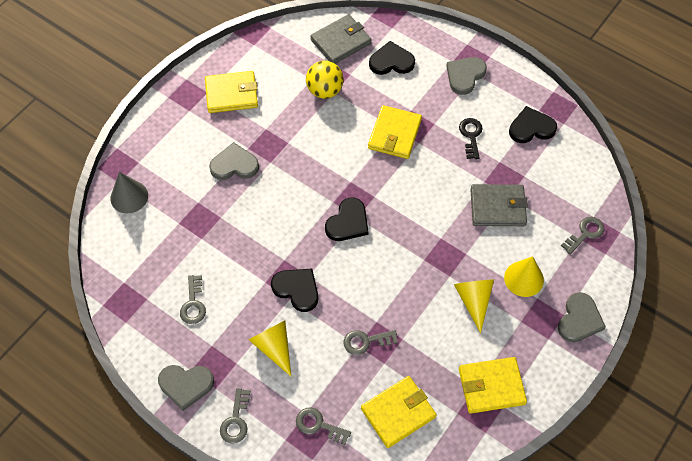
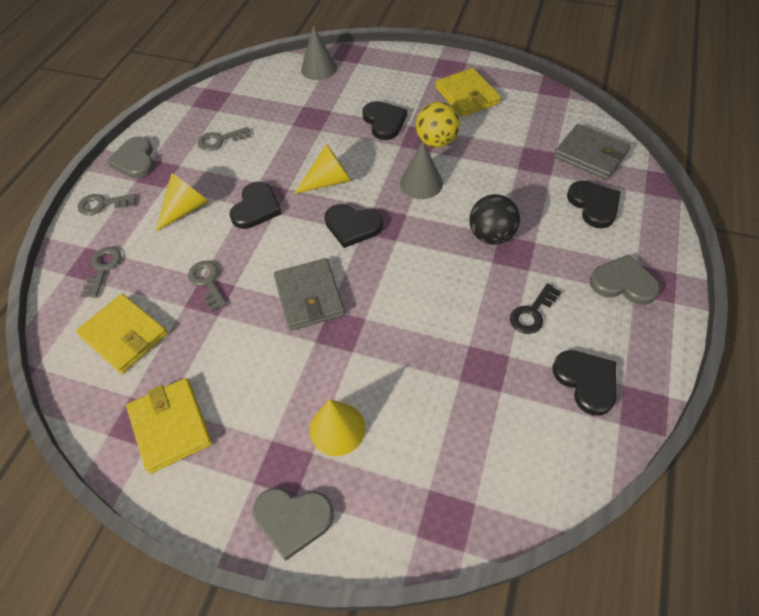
camera: 75 degrees right, 5 degrees down
(234, 165) = (384, 122): grey heart -> black heart
(321, 161) = (421, 183): none -> grey cone
(325, 91) = (514, 160): yellow ball -> yellow ball (436, 142)
(394, 134) = (491, 235): yellow wallet -> black ball
(471, 136) = (532, 313): black key -> black key turned 150 degrees clockwise
(474, 301) = (287, 376): yellow cone -> yellow cone (328, 181)
(497, 207) = (436, 370): grey wallet -> grey wallet (309, 296)
(585, 233) = (440, 497): grey key -> none

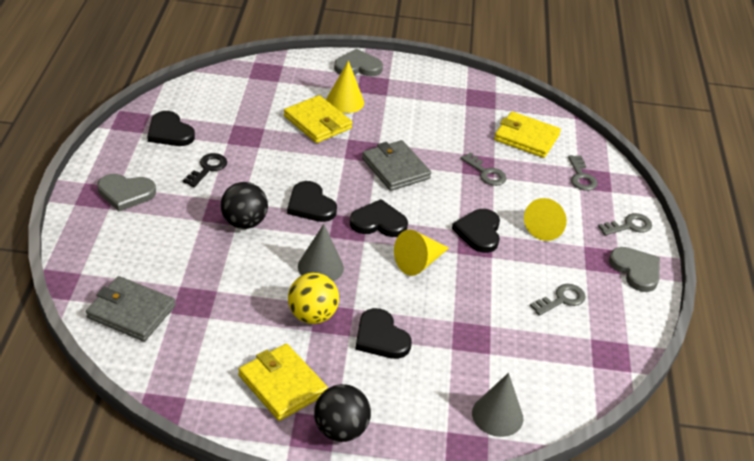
camera: 160 degrees right, 15 degrees down
(171, 426) = (457, 97): yellow wallet -> yellow wallet (317, 122)
(430, 67) = (340, 430): none -> black ball
(594, 205) = (138, 257): black heart -> black heart (310, 205)

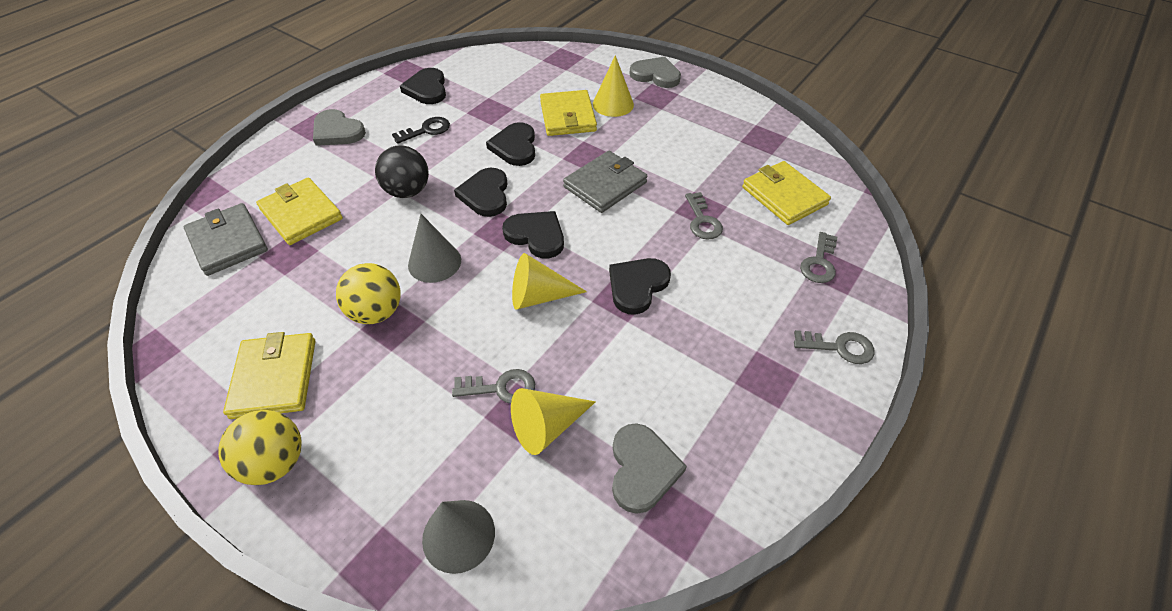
camera: 35 degrees right, 10 degrees up
(171, 269) = (301, 214): none -> yellow wallet
(340, 430) = (275, 462): black ball -> yellow ball
(381, 337) = (420, 367): black heart -> black heart (515, 147)
(395, 168) = (605, 185): grey wallet -> grey wallet turned 45 degrees clockwise
(546, 227) = (725, 308): yellow cone -> yellow cone (547, 426)
(561, 300) = (670, 411): grey key -> grey key (501, 388)
(636, 270) = (804, 412): grey heart -> grey heart (642, 469)

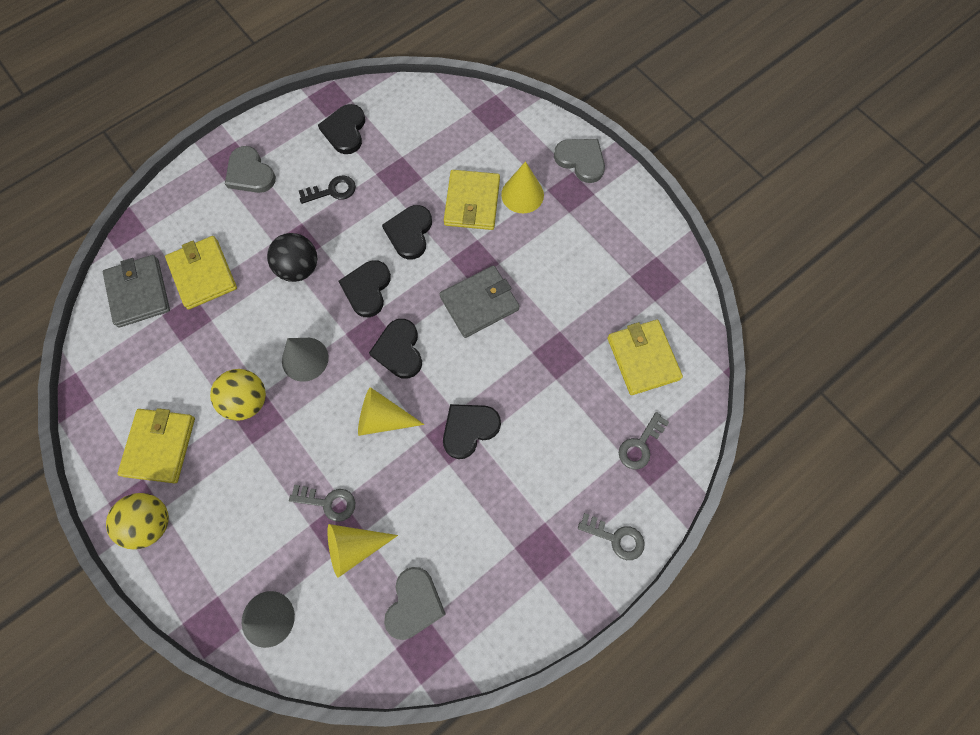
camera: 15 degrees right, 20 degrees up
(536, 235) = (399, 350): black heart -> black heart turned 150 degrees counterclockwise
(702, 220) = (553, 369): grey key -> none

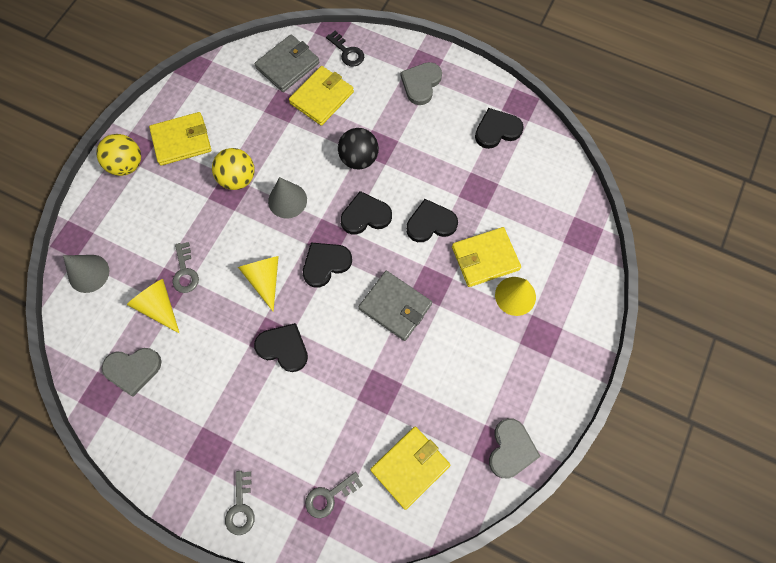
camera: 65 degrees right, 0 degrees up
(332, 191) = (437, 148): black key -> black key (347, 52)
(581, 160) = (578, 331): grey heart -> grey heart (511, 449)
(640, 445) = (329, 496): grey key -> grey key turned 45 degrees counterclockwise

